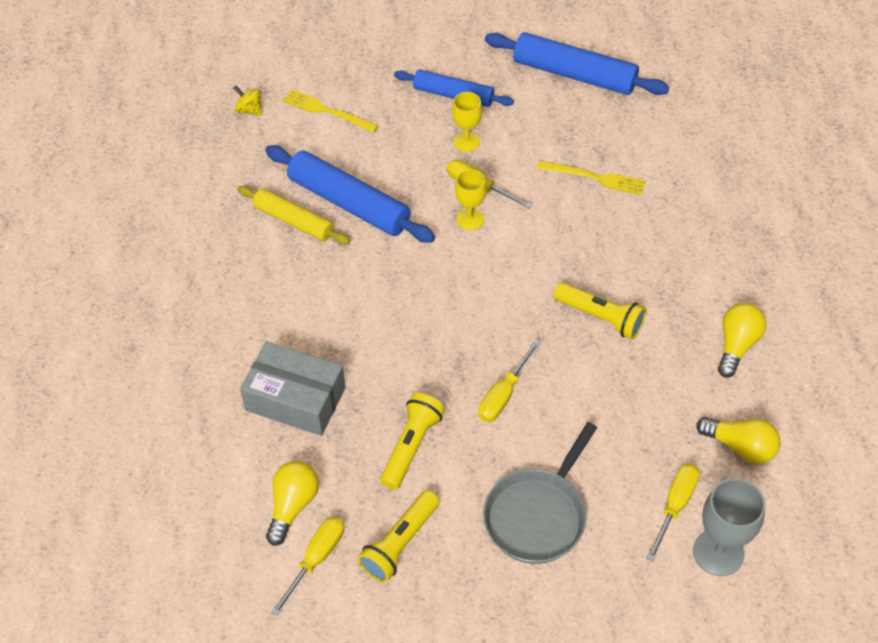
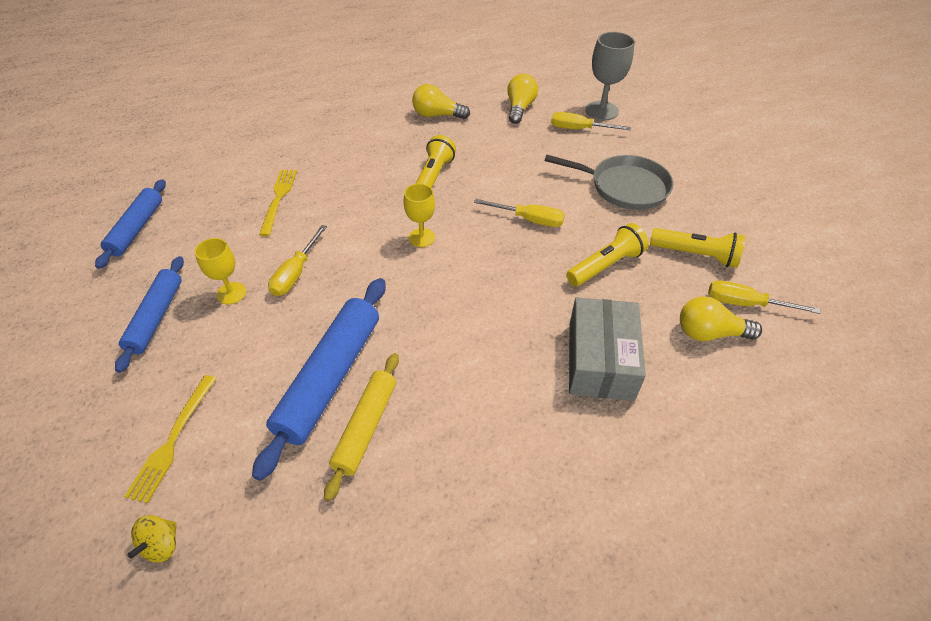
camera: 105 degrees left, 5 degrees down
(411, 446) = (605, 265): yellow flashlight -> yellow flashlight turned 135 degrees clockwise
(470, 219) = (339, 272): yellow goblet -> yellow goblet (421, 237)
(574, 74) = (137, 228): blue rolling pin -> blue rolling pin, size x0.64

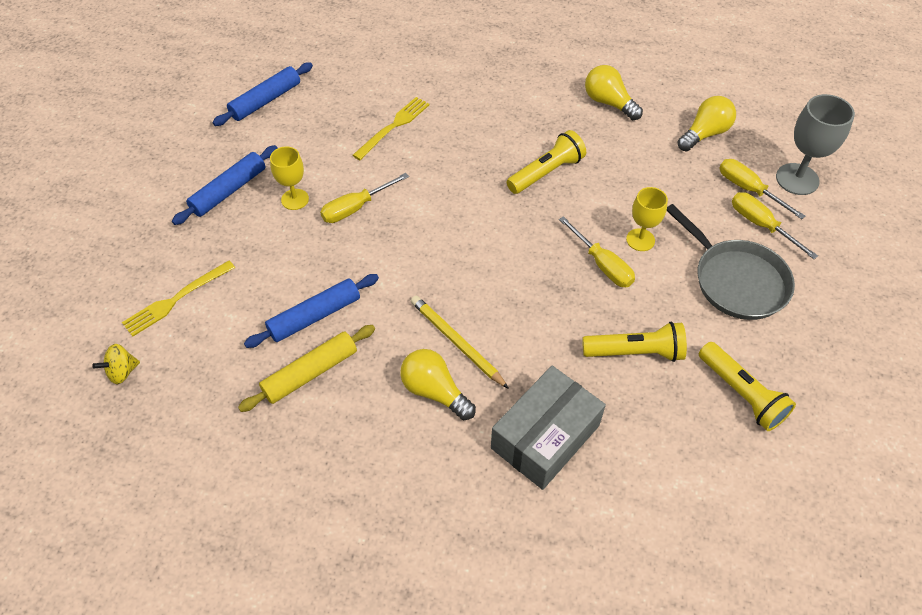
camera: 35 degrees right, 5 degrees up
(330, 378) = (314, 316): blue rolling pin -> blue rolling pin, size x0.64
(421, 237) = (486, 230): yellow goblet -> yellow goblet (640, 240)
(472, 330) = (457, 342): none -> yellow pencil
(709, 333) = (675, 476): yellow light bulb -> yellow light bulb (434, 391)
(745, 304) = (743, 472): yellow screwdriver -> yellow screwdriver (761, 225)

